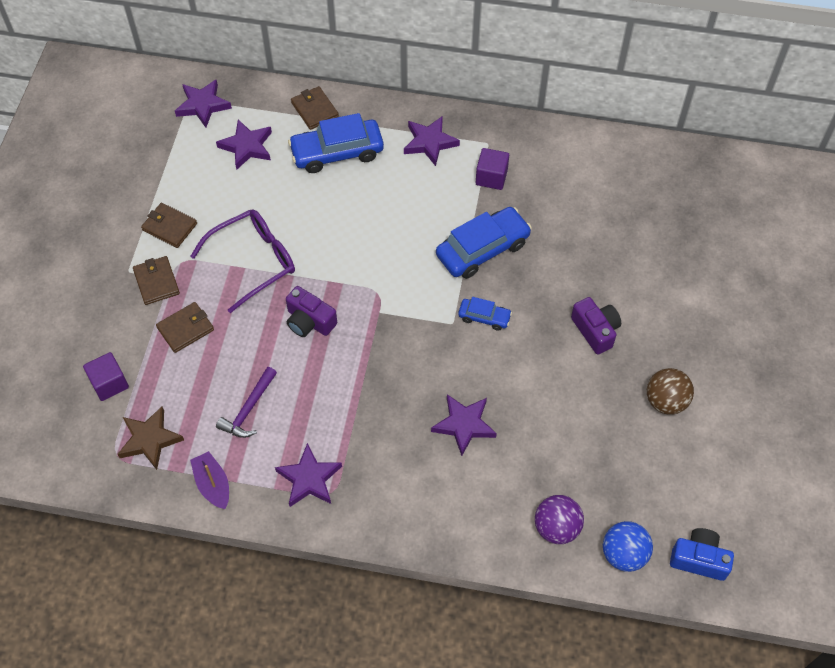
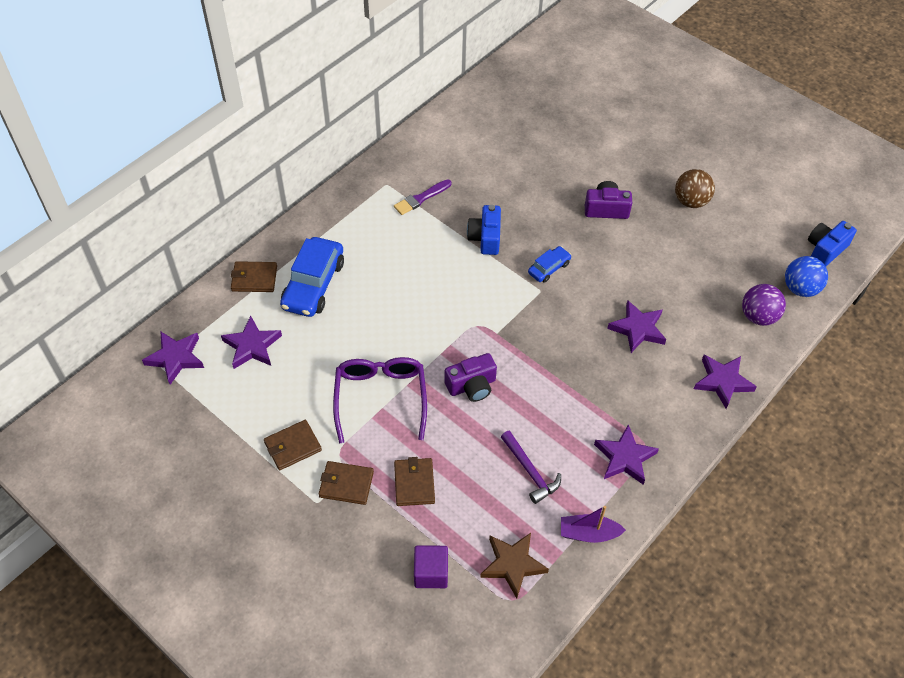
camera: 60 degrees left, 5 degrees down
(430, 142) = (355, 219): purple star -> purple star (722, 381)
(482, 249) = (485, 238): blue car -> blue camera
(491, 177) = (421, 198): purple cube -> purple brush

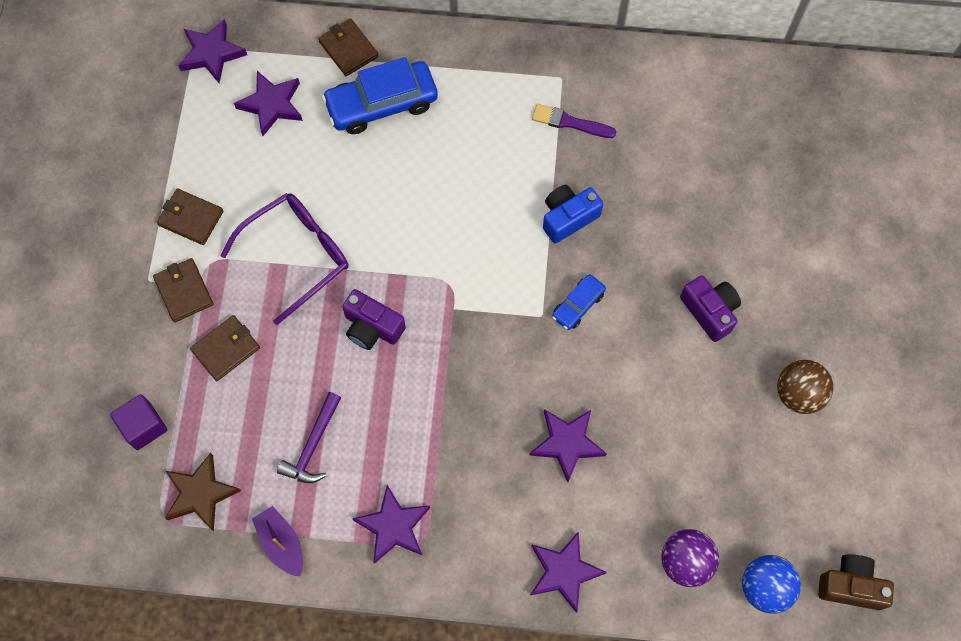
camera: 55 degrees right, 15 degrees up
(549, 268) = (578, 305): blue car -> blue car turned 120 degrees clockwise
(825, 249) = (850, 585): blue camera -> brown camera

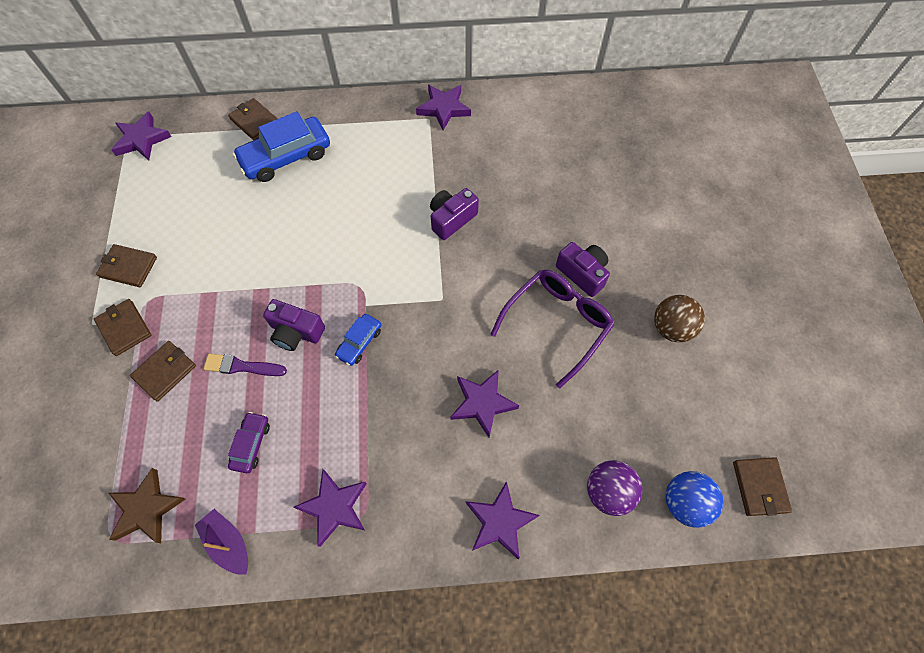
camera: 10 degrees left, 5 degrees down
(144, 426) = (90, 454): purple cube -> none
(272, 105) = (194, 170): purple star -> purple star (444, 108)
(297, 255) = (224, 283): purple glasses -> purple glasses (557, 324)
(313, 445) = (251, 444): purple hammer -> purple car
(568, 218) = (451, 219): blue camera -> purple camera
(569, 122) = (441, 149): purple brush -> purple brush (242, 366)
(578, 305) = (471, 286): blue car -> blue car (359, 342)
(850, 585) = (759, 487): brown camera -> brown wallet

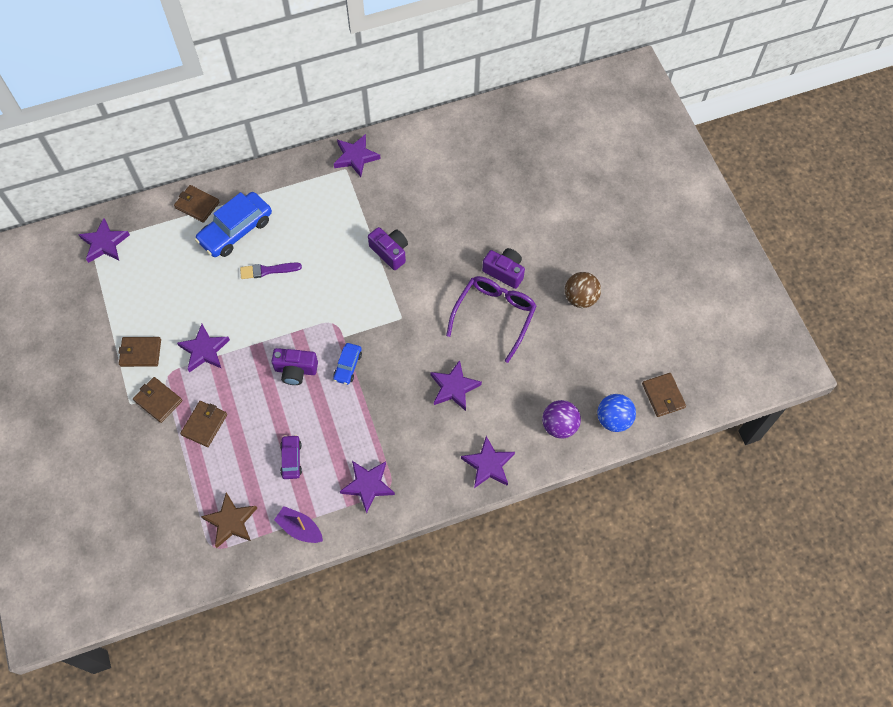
camera: 15 degrees left, 0 degrees up
(200, 282) = (204, 350): none -> purple star
(242, 366) = (263, 406): purple brush -> purple brush (267, 270)
(451, 219) = (390, 252): purple camera -> purple camera turned 105 degrees clockwise

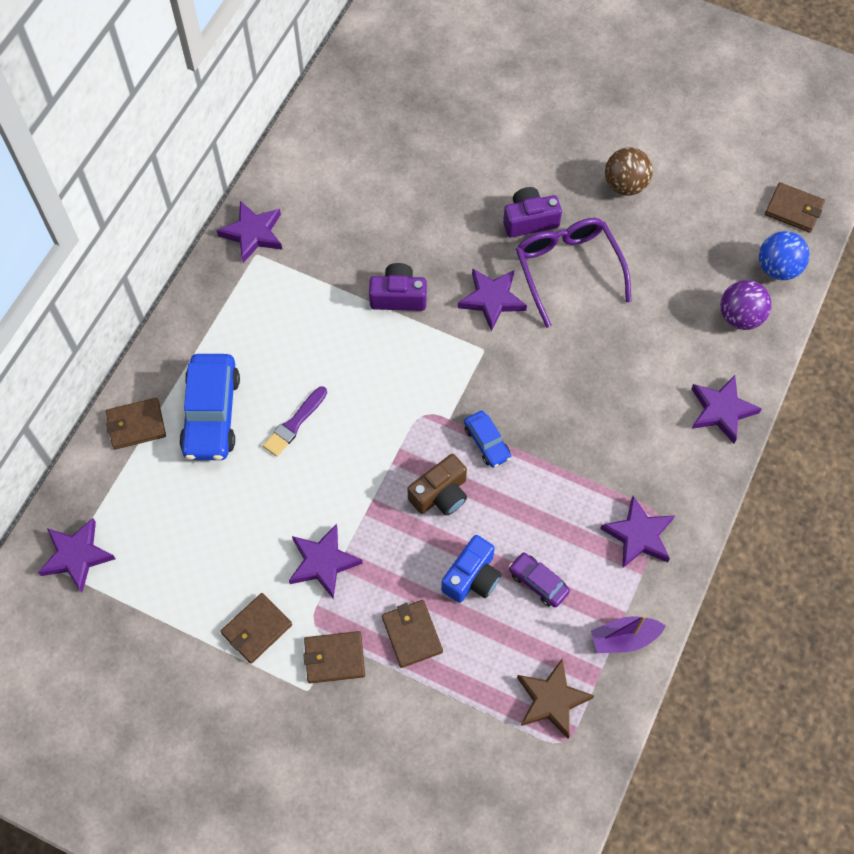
camera: 45 degrees left, 0 degrees up
(263, 425) = (472, 577): none -> blue camera
(295, 370) = (440, 494): purple camera -> brown camera
(454, 387) = (609, 369): purple star -> purple star (492, 299)

